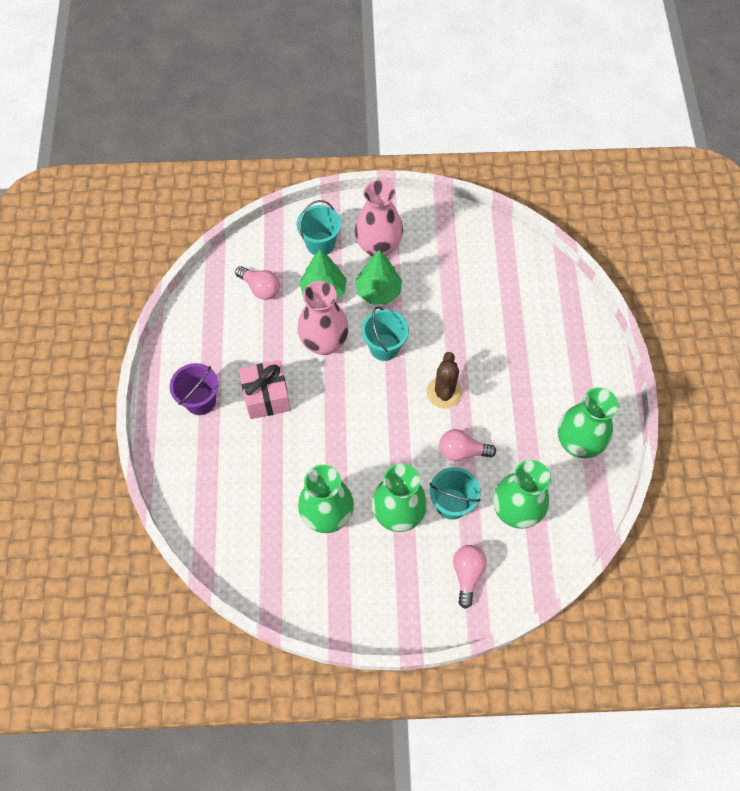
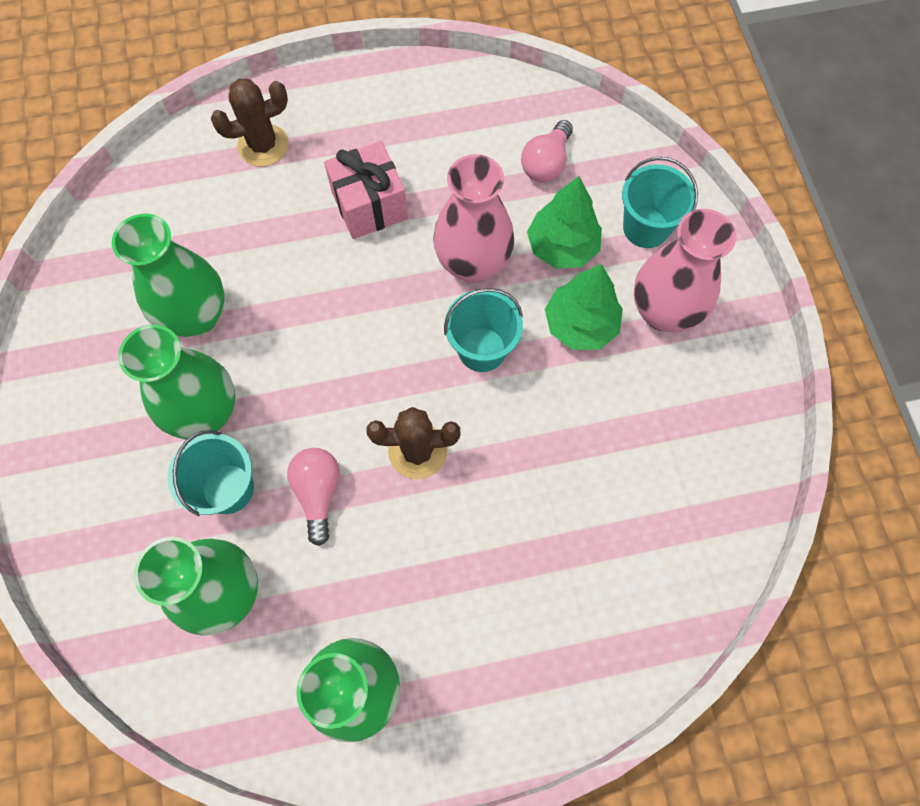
camera: 80 degrees right, 5 degrees up
(200, 401) = (351, 127): purple bucket -> none
(200, 460) = (263, 145): none -> brown cactus
(467, 574) = (114, 527): pink light bulb -> none

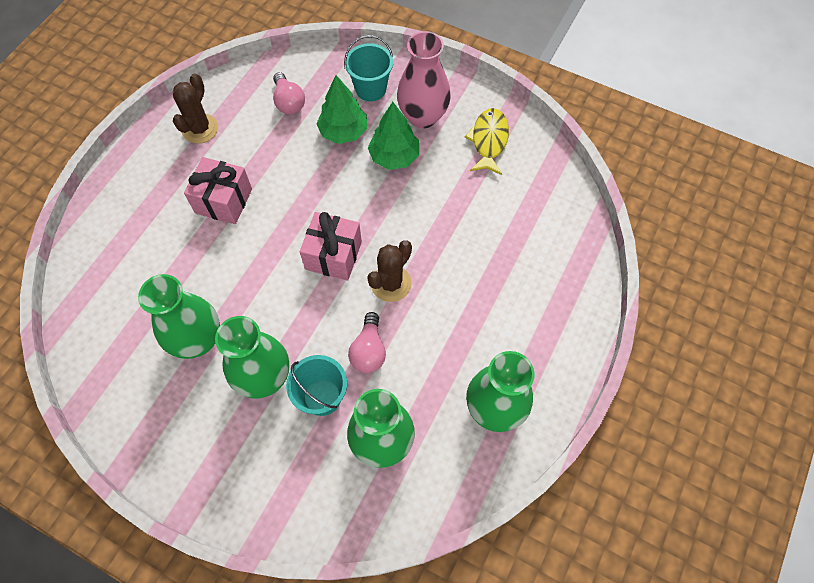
camera: 50 degrees left, 5 degrees down
(263, 145) = (125, 227): brown cactus -> brown cactus (200, 129)
(318, 493) = (369, 350): pink light bulb -> pink light bulb turned 120 degrees counterclockwise
(400, 364) = (333, 255): none -> pink gift
(472, 263) = (310, 178): pink vase -> none
(482, 349) = (363, 211): turquoise bucket -> none
(703, 410) = (488, 141): none -> yellow fish

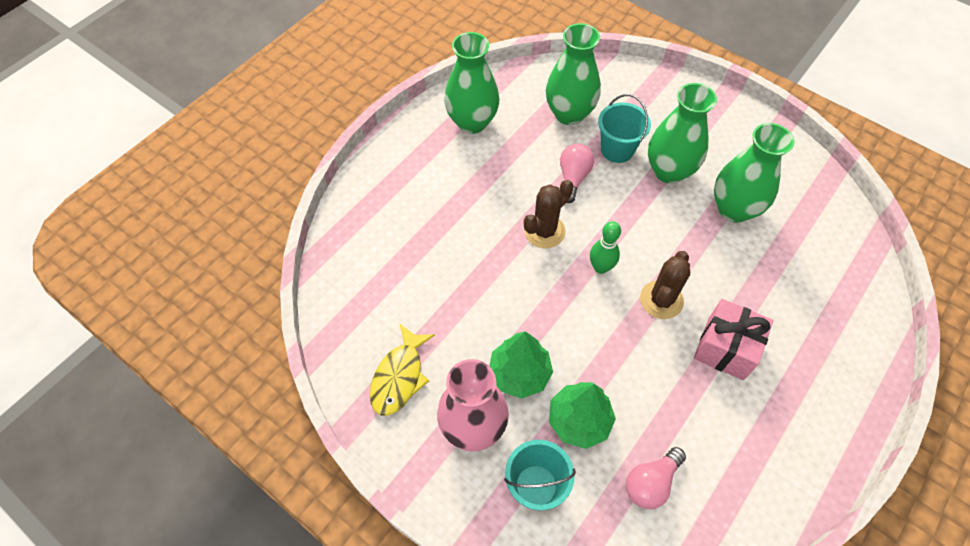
camera: 170 degrees left, 5 degrees down
(200, 129) = (769, 458): brown cactus -> brown cactus (661, 300)
(289, 102) = (651, 482): pink light bulb -> pink light bulb turned 120 degrees counterclockwise
(333, 255) = (600, 267): pink gift -> green bowling pin

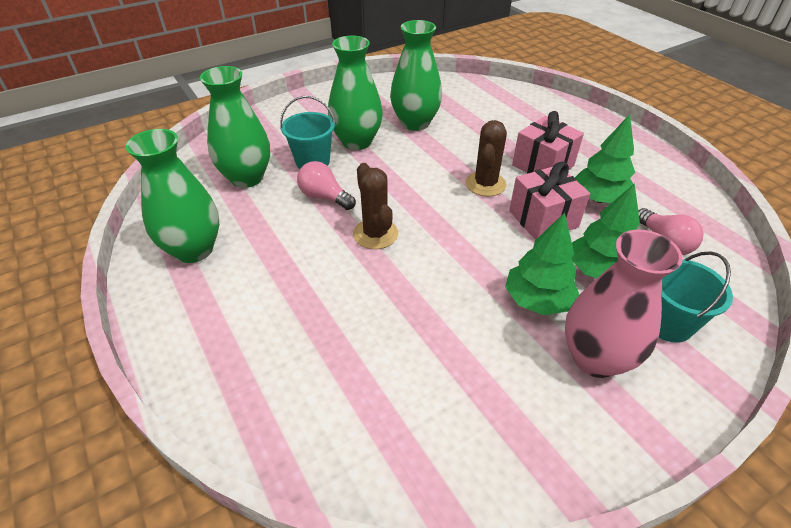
camera: 70 degrees left, 15 degrees down
(399, 377) = (516, 418): yellow fish -> none
(600, 267) = (436, 209): green bowling pin -> none
(632, 362) = (543, 219): none -> pink gift
(661, 300) = (485, 184): brown cactus -> brown cactus turned 60 degrees clockwise
(694, 412) = (599, 199): none -> green tree

